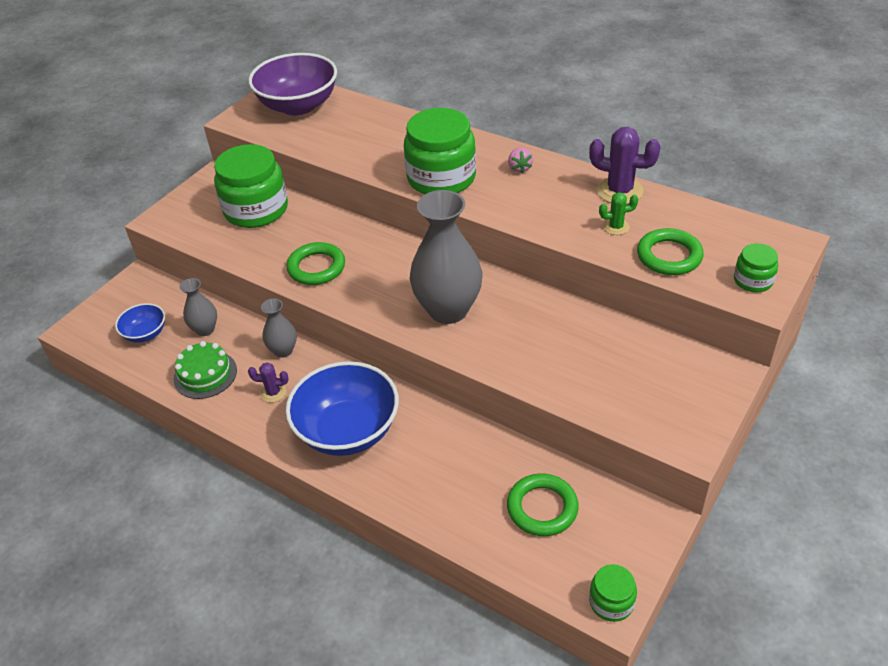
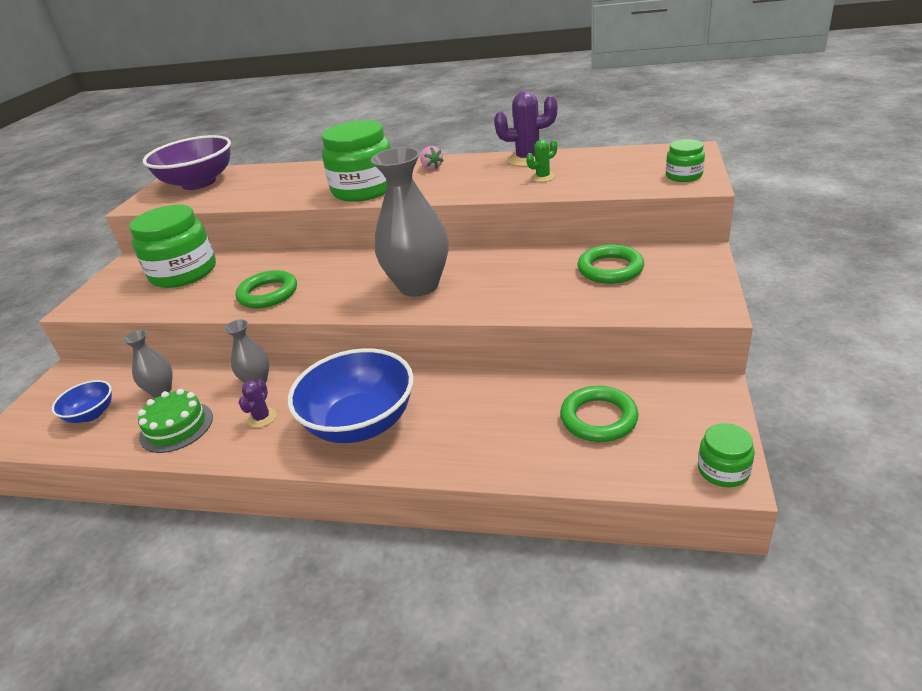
camera: 20 degrees left, 10 degrees down
(273, 392) = (262, 418): purple cactus -> purple cactus turned 60 degrees counterclockwise
(669, 256) = (602, 181): green ring -> green ring (610, 269)

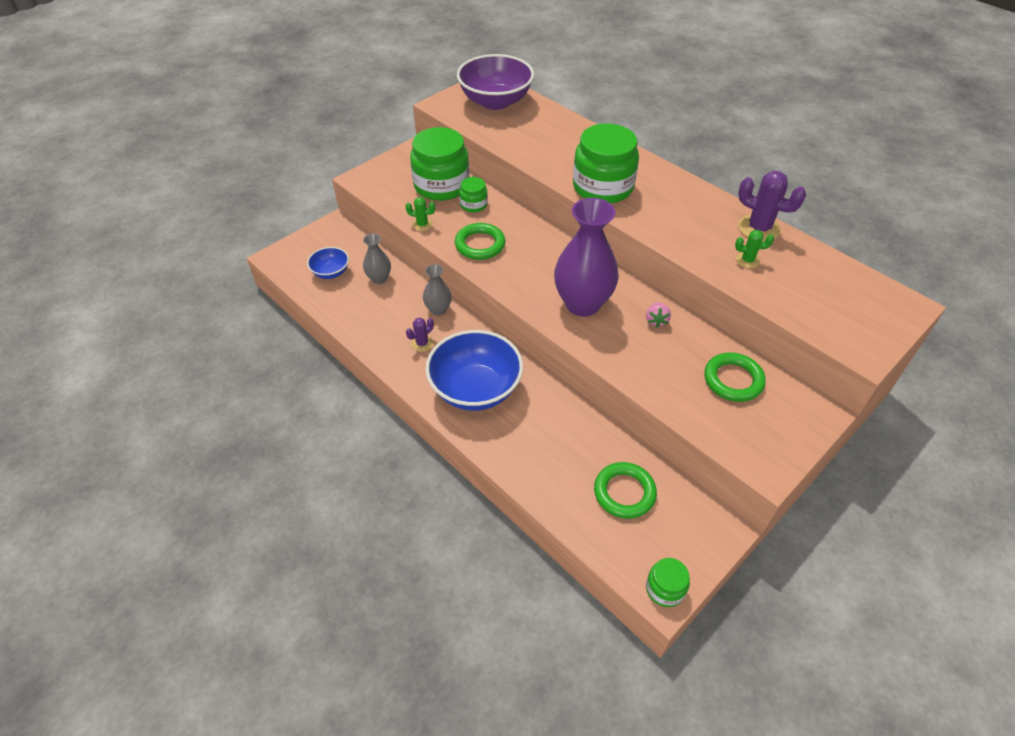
camera: 30 degrees right, 15 degrees up
(176, 427) = (370, 316): green cake -> none
(186, 307) = (422, 224): none -> green cactus
(418, 286) = (582, 304): grey vase -> purple vase
(431, 168) = (674, 191): pink strawberry -> pink strawberry (656, 320)
(683, 176) = (862, 334): green jar -> green jar (473, 204)

